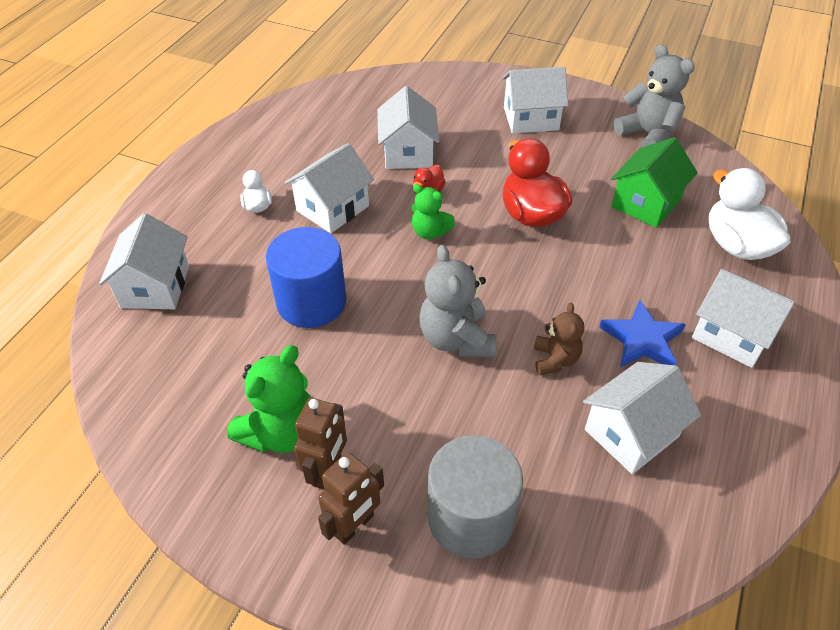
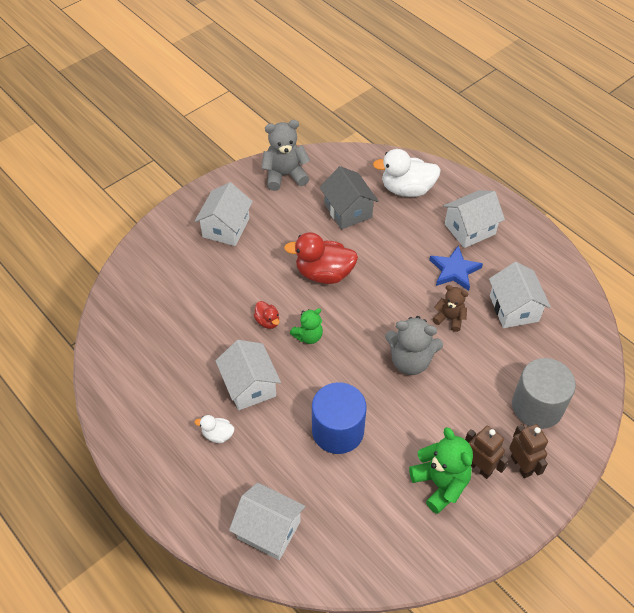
camera: 65 degrees left, 5 degrees up
(408, 152) = (216, 316): white house -> none
(646, 203) = (348, 211): green house -> grey house

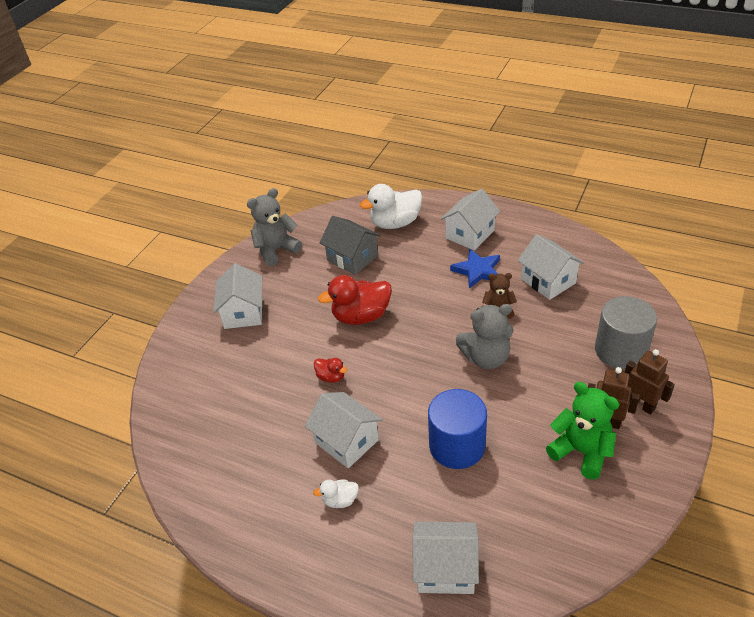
camera: 20 degrees left, 10 degrees down
(308, 336) = (378, 374): green teddy bear -> none

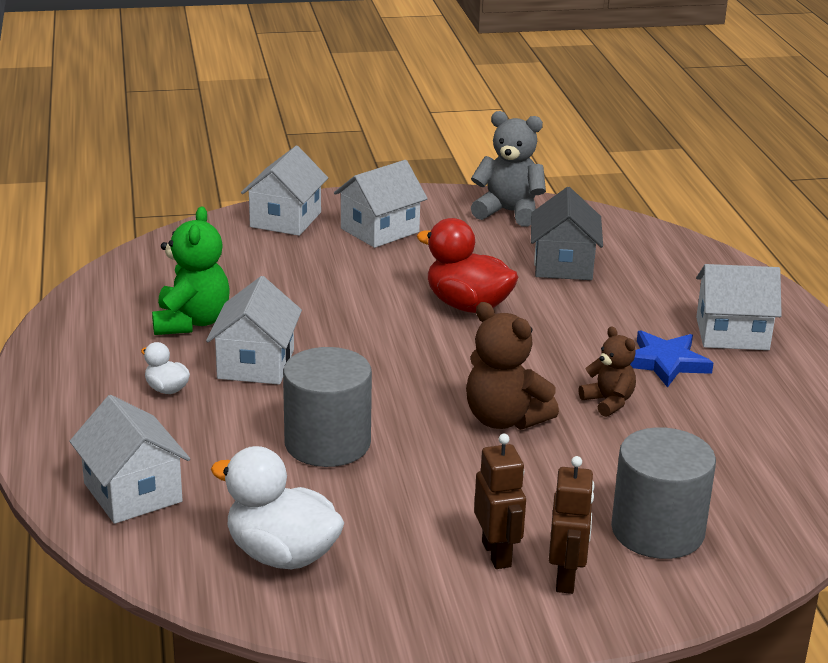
camera: 50 degrees right, 15 degrees down
(331, 377) = (343, 320): red duck -> none
(395, 223) = (672, 272): white duck -> white duck (282, 555)
(457, 446) = (327, 443): blue cylinder -> grey cylinder
(486, 358) = (504, 419): grey teddy bear -> brown teddy bear
(548, 281) = (723, 426): white house -> white house (285, 220)
(581, 451) = (419, 546): green teddy bear -> green teddy bear (191, 322)

